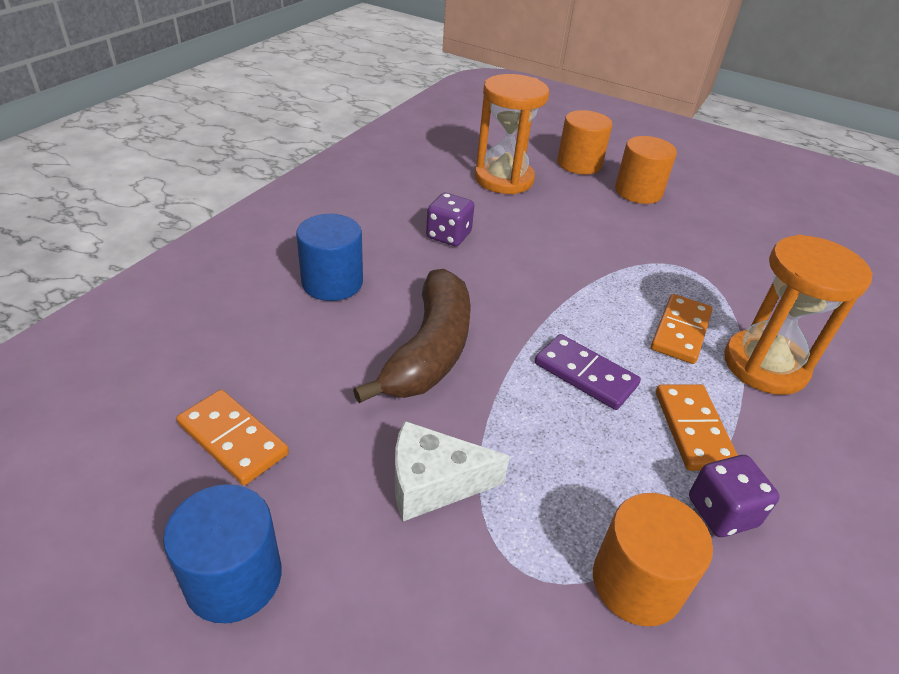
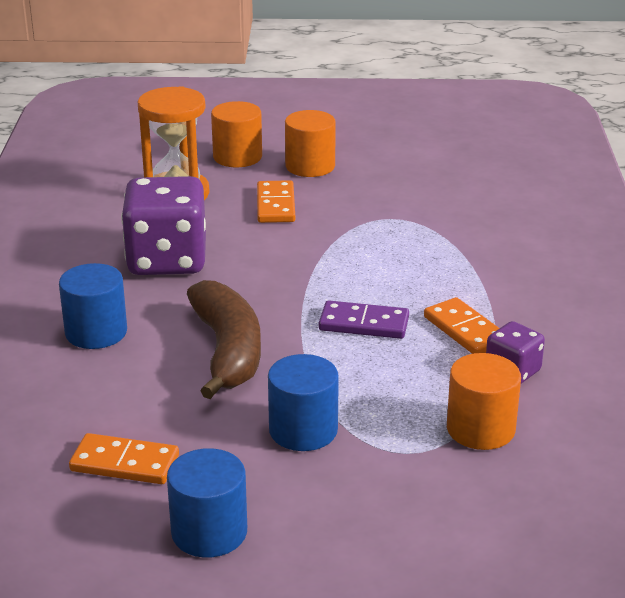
camera: 25 degrees left, 10 degrees down
(433, 483) = (303, 430): white cheese -> blue cylinder
(448, 235) = (167, 260): purple dice -> purple dice, size x1.98
(680, 331) = (416, 268): orange domino -> orange domino (275, 205)
(765, 365) = (493, 270): orange hourglass -> none

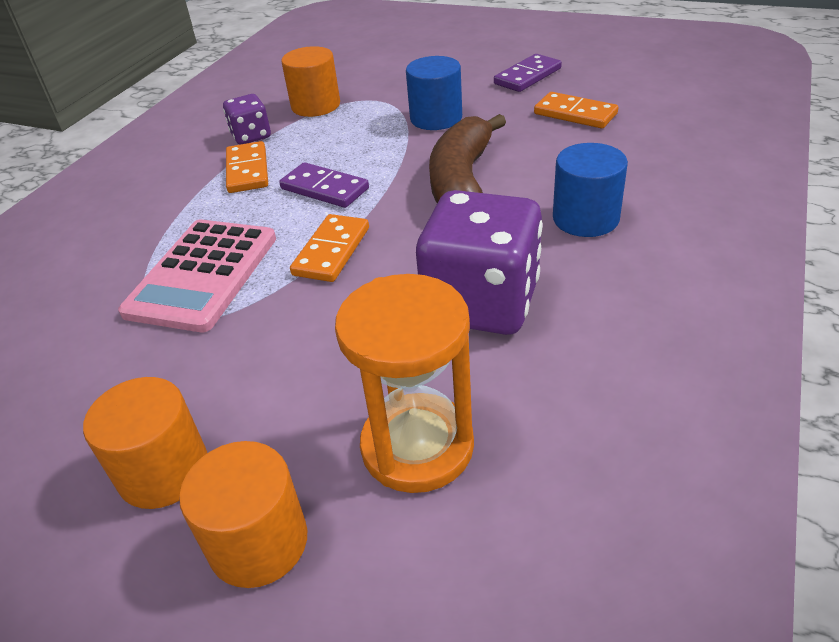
camera: 155 degrees left, 10 degrees up
(209, 532) = (527, 76): blue cylinder -> purple domino
(275, 205) = (287, 379): orange domino -> orange domino (332, 251)
(398, 244) = (203, 275): none -> pink calculator

